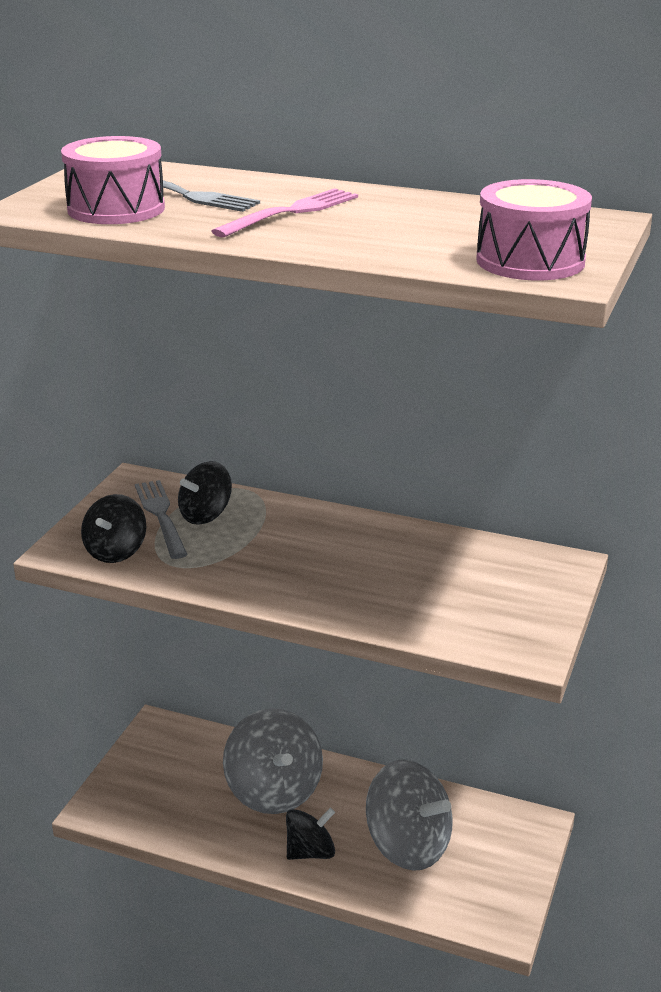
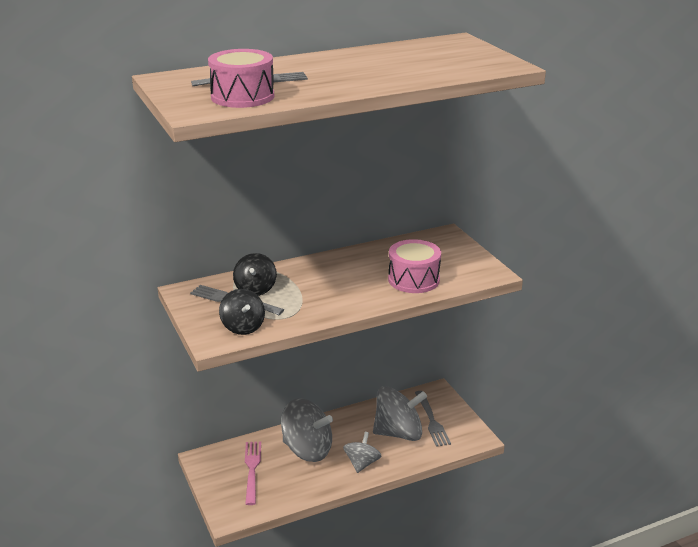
camera: 45 degrees left, 0 degrees up
(291, 212) = (330, 73): pink fork -> pink fork (252, 470)
(310, 852) = (362, 463): black spinning top -> grey spinning top
(473, 859) = (431, 420): none -> grey fork
(530, 261) = (481, 63): pink drum -> pink drum (413, 279)

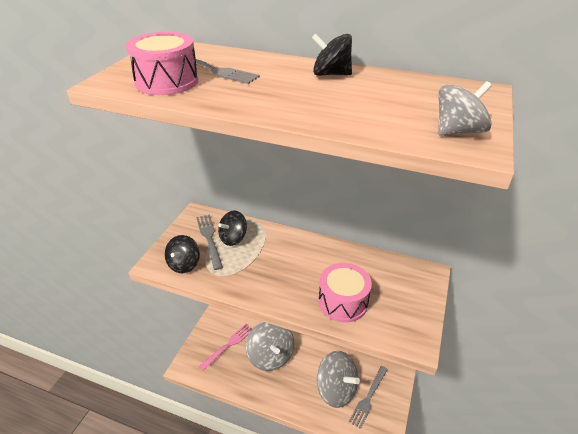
camera: 45 degrees right, 10 degrees up
(348, 57) = (331, 74): none -> black spinning top
(362, 463) = (288, 393): grey spinning top -> grey spinning top (458, 131)

